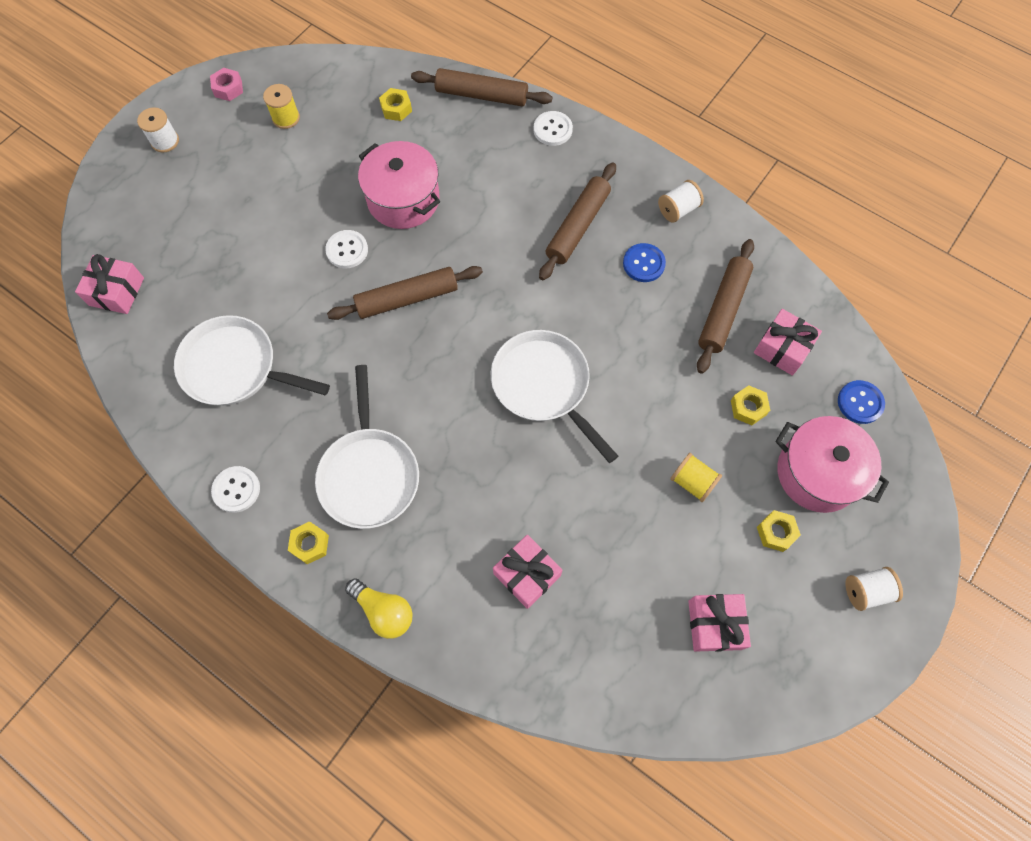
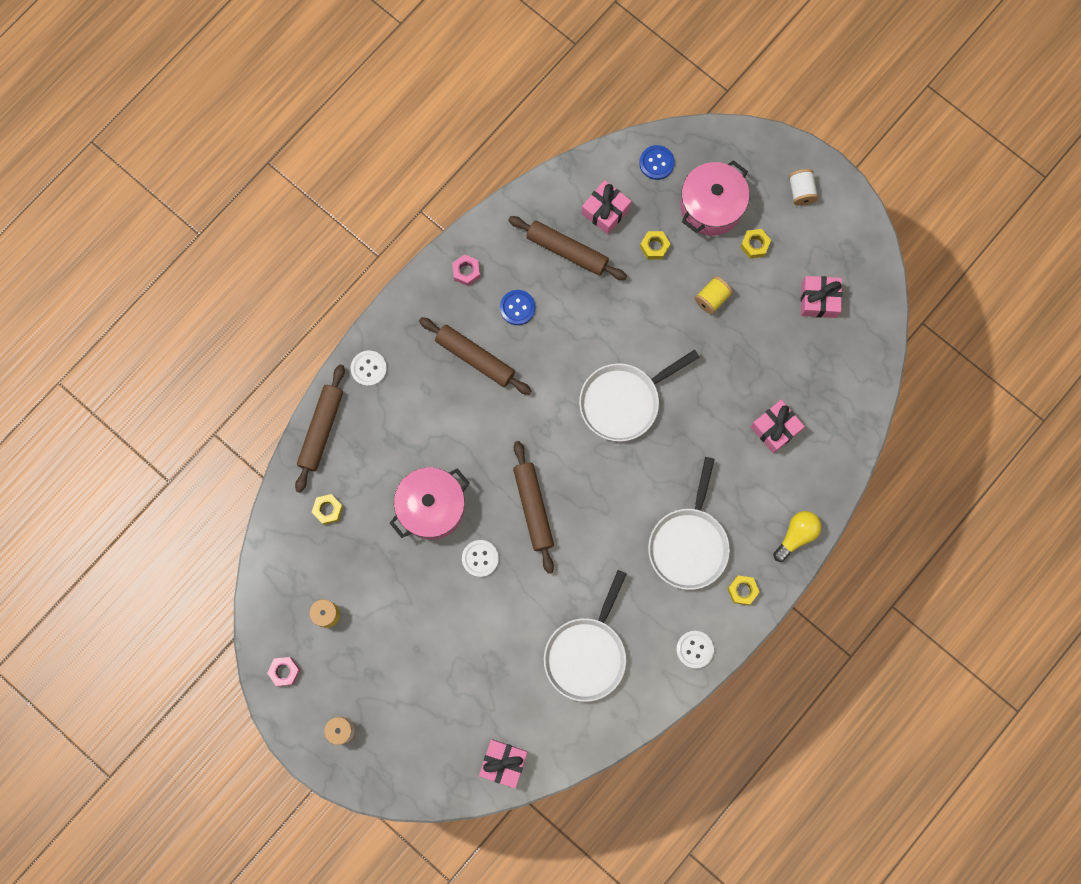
camera: 85 degrees left, 10 degrees up
(369, 474) = (689, 544): white pan -> white pan turned 105 degrees clockwise
(678, 209) = (466, 271): white spool -> pink nut

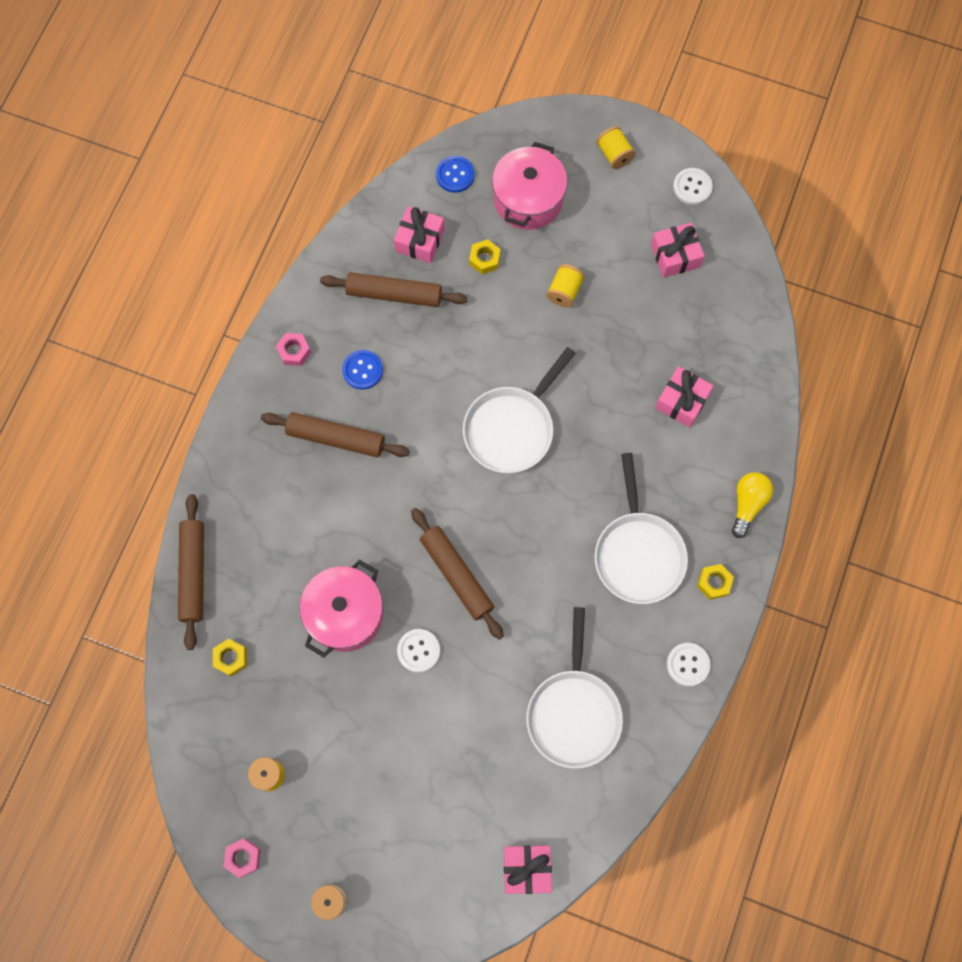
camera: 20 degrees left, 5 degrees down
(369, 368) = (223, 489): white button -> white button (692, 187)
(754, 245) = (588, 223): yellow nut -> none
(801, 191) = (614, 154): white spool -> yellow spool

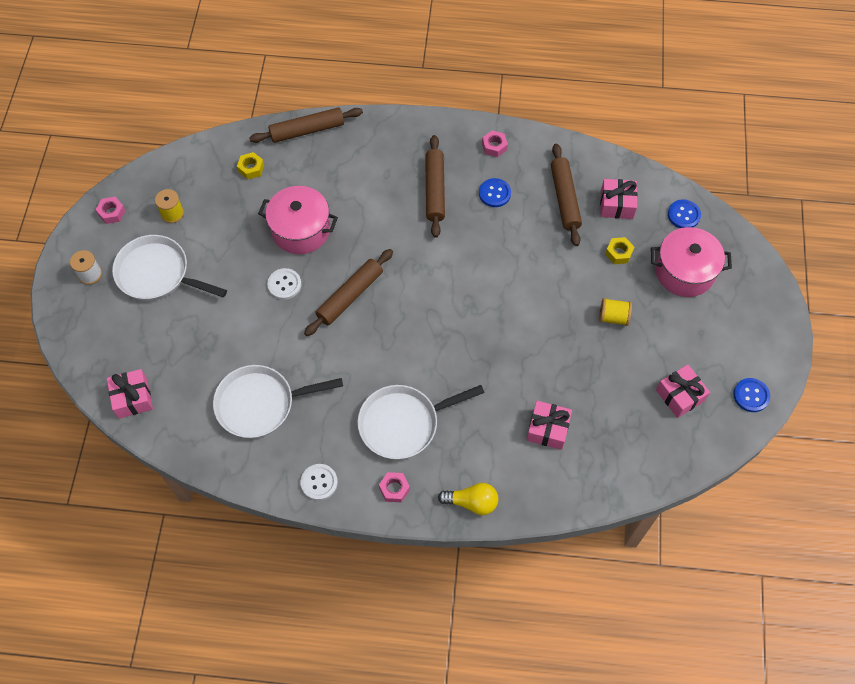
camera: 75 degrees right, 10 degrees down
(512, 428) = (481, 306): white pan -> white pan (157, 274)
(614, 154) = (754, 327): yellow spool -> none
(692, 187) = (751, 395): white button -> blue button
(714, 583) = (394, 489): yellow nut -> pink nut

